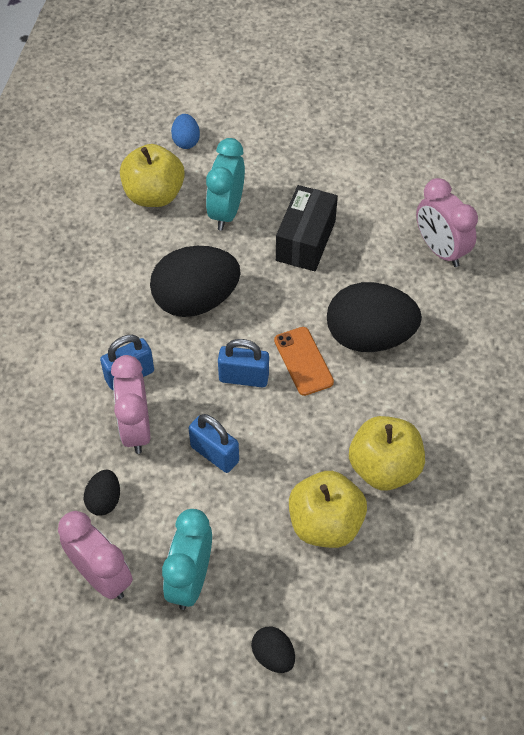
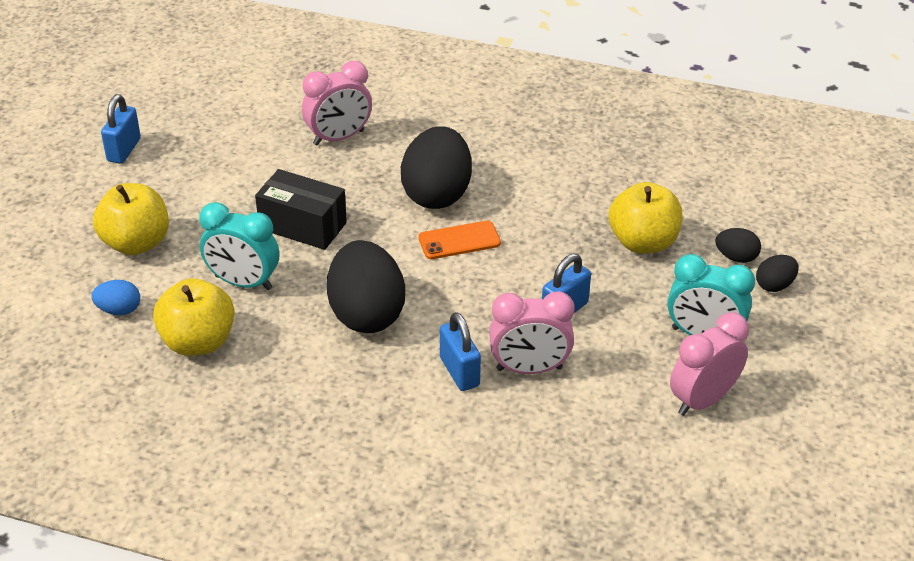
camera: 85 degrees left, 15 degrees down
(104, 500) = (615, 396): black egg -> black egg (736, 257)
(244, 377) = (474, 284): blue padlock -> blue padlock (124, 150)
(384, 467) = (585, 200): yellow apple -> yellow apple (136, 243)

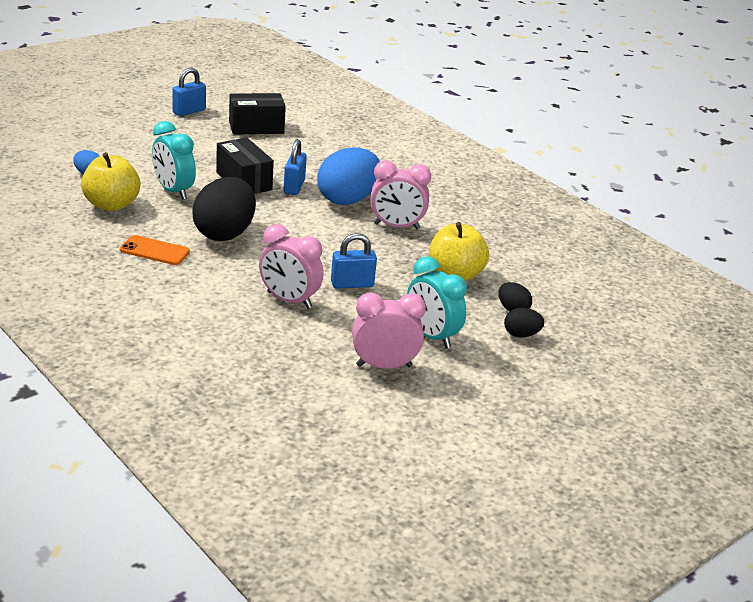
camera: 30 degrees right, 10 degrees down
(136, 243) = (139, 151): yellow apple -> none
(227, 137) = (256, 127): none -> black box
(339, 138) = (323, 152): pink clock -> pink clock (396, 226)
(437, 194) = (347, 199): black egg -> blue egg
(459, 241) = (331, 225): orange phone -> orange phone (154, 251)
(459, 372) = (243, 282): blue padlock -> blue padlock (294, 187)

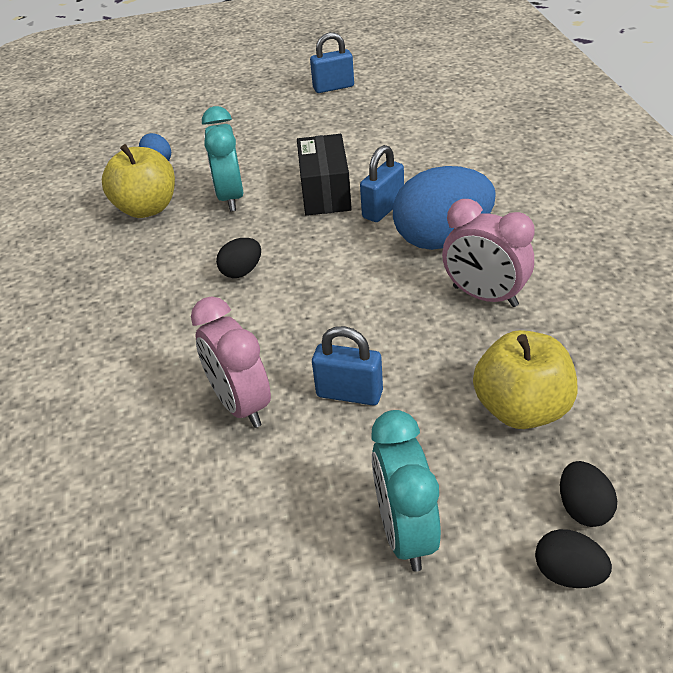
camera: 35 degrees right, 10 degrees up
(154, 251) = (139, 286): orange phone -> none
(224, 233) = (242, 272): black egg -> black egg, size x0.46
(256, 127) = (397, 115): black box -> none
(384, 366) = (287, 579): pink clock -> none

